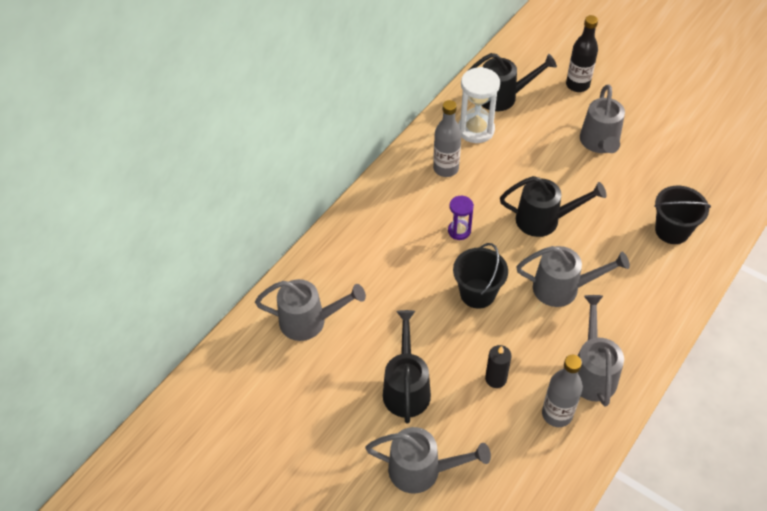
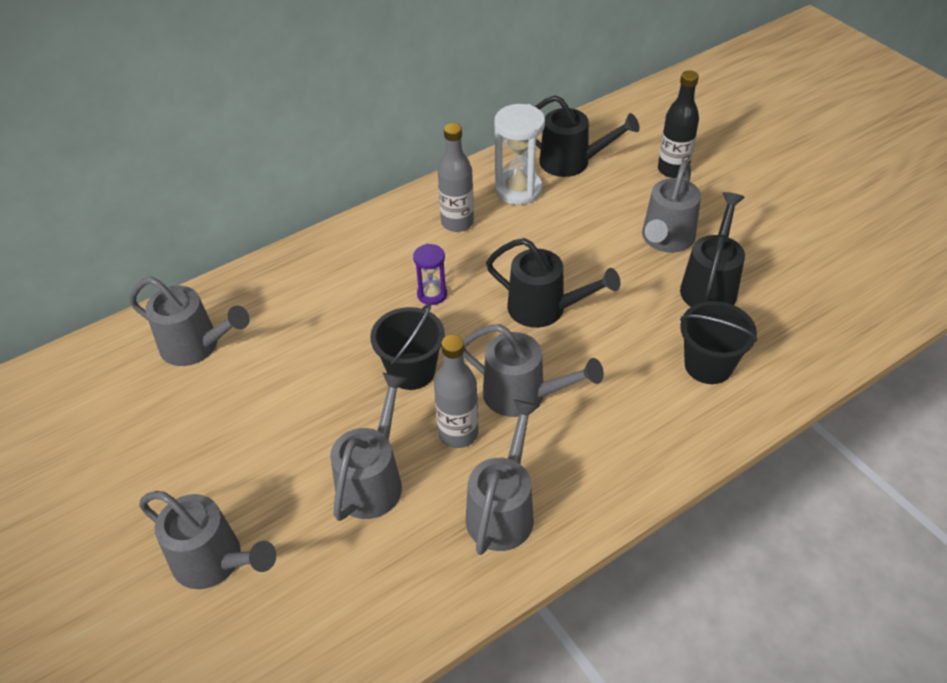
camera: 20 degrees right, 5 degrees down
(406, 387) = (259, 455): black watering can -> black watering can (710, 285)
(496, 379) = (373, 479): black candle -> grey watering can
(557, 414) = (426, 548): grey bottle -> grey bottle (458, 433)

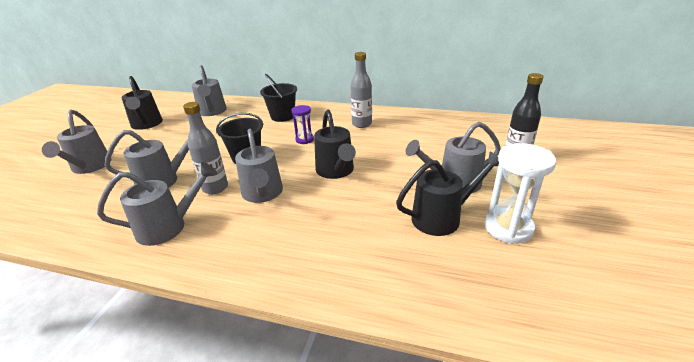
camera: 50 degrees right, 15 degrees down
(518, 190) = (411, 127): white hourglass -> white hourglass (508, 228)
(572, 162) = (458, 130): black watering can -> black watering can (146, 125)
(708, 365) = (368, 251): black bucket -> black bucket (282, 116)

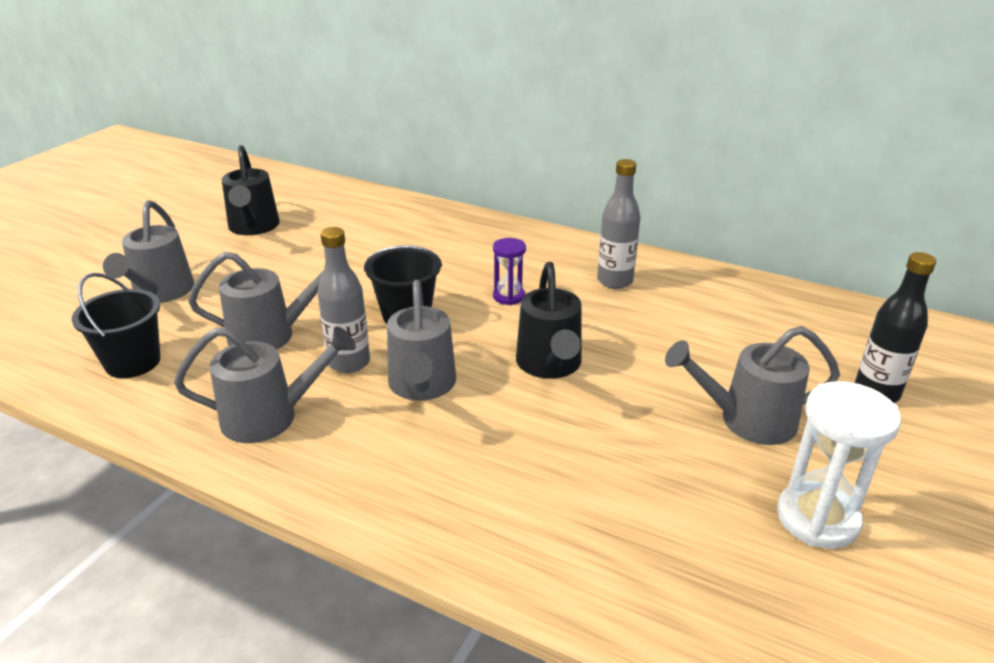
camera: 10 degrees right, 0 degrees up
(212, 112) = (362, 218): grey watering can -> none
(282, 116) = (479, 245): black bucket -> black bucket (133, 362)
(443, 217) = (710, 479): black watering can -> none

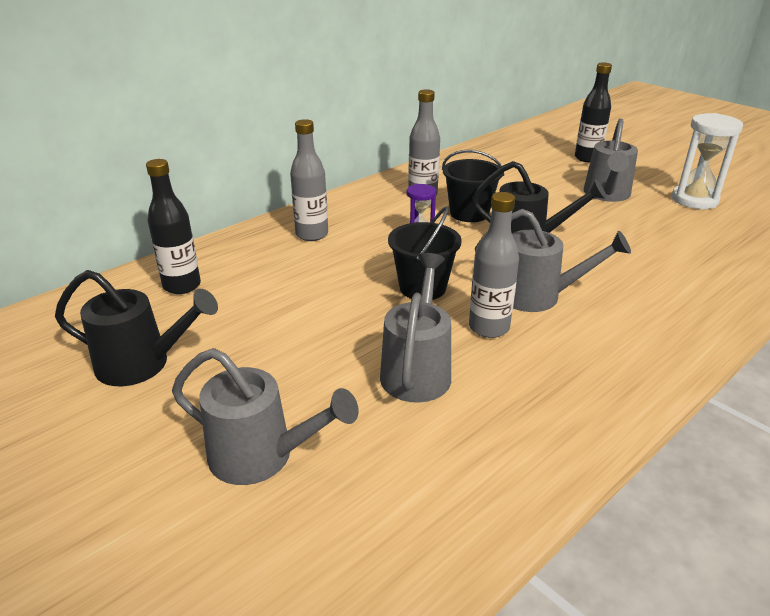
camera: 70 degrees left, 0 degrees up
(133, 362) = (426, 483): black bucket -> black bucket (469, 213)
(271, 417) = (563, 381): grey watering can -> none
(359, 212) = (182, 286): none -> black bottle
(476, 241) = (312, 234): none -> grey bottle

